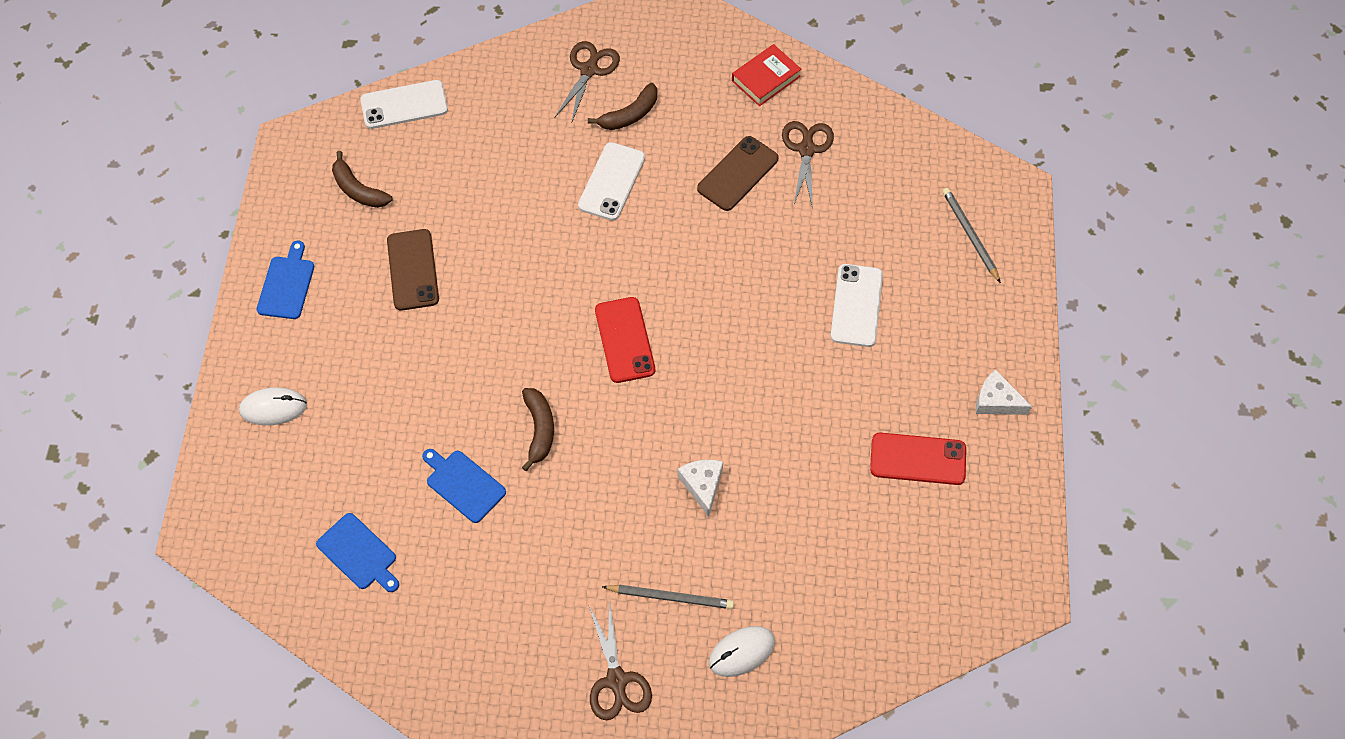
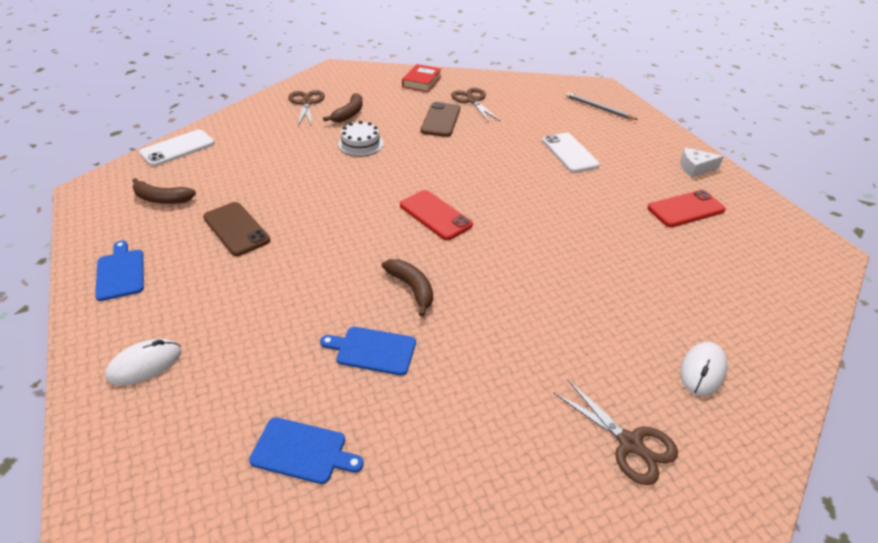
camera: 30 degrees left, 20 degrees down
(611, 181) = (360, 144): white phone -> white cake
(671, 597) = (612, 357): grey pencil -> none
(702, 485) = (566, 275): white cheese -> none

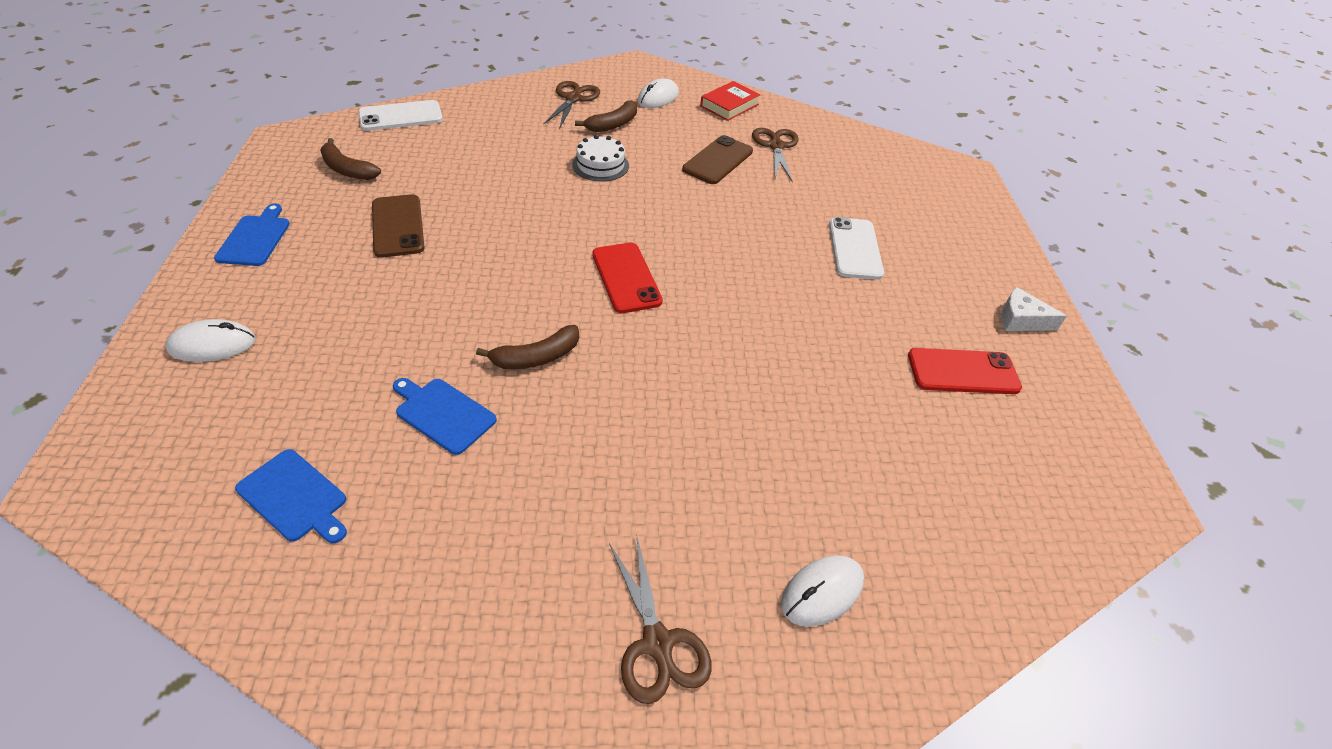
camera: 20 degrees right, 5 degrees up
(368, 88) = (658, 97): none -> white mouse
(412, 288) = (536, 357): brown banana -> brown banana turned 75 degrees clockwise
(599, 108) = (941, 200): grey pencil -> none

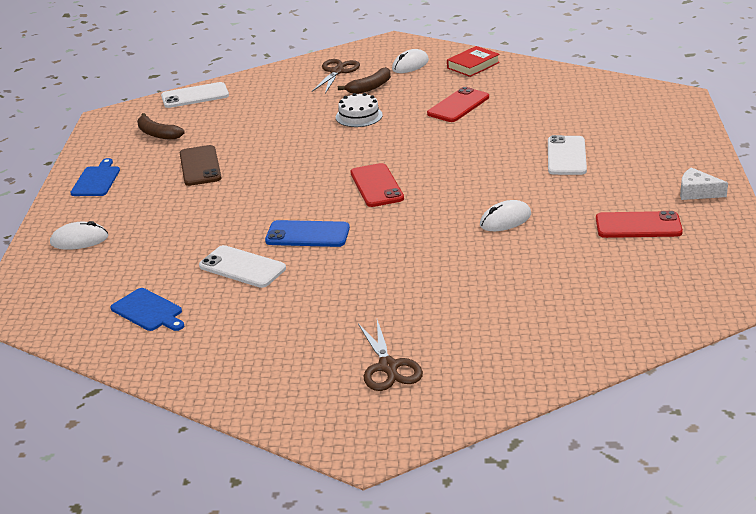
camera: 10 degrees right, 15 degrees down
(443, 414) = (242, 267): blue cutting board -> white phone
(536, 357) = (307, 234): brown banana -> blue phone
(718, 160) = (458, 105): brown phone -> red phone
(776, 146) = (510, 91): brown scissors -> none
(822, 592) = (503, 342): white mouse -> white mouse (505, 220)

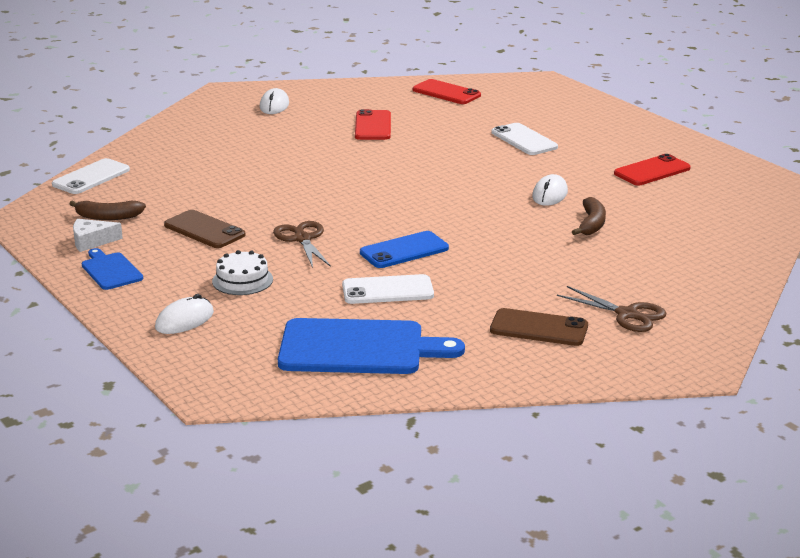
camera: 40 degrees left, 5 degrees down
(148, 311) = (358, 348): blue cutting board -> blue cutting board, size x1.93
(298, 350) = (539, 328): none -> brown phone
(337, 72) = (210, 125): brown scissors -> brown scissors (302, 239)
(359, 116) = (294, 154): white cake -> white cake (242, 280)
(370, 87) = (266, 130): brown banana -> brown banana (591, 224)
(376, 186) = (403, 200): red phone -> red phone (446, 93)
(473, 65) = (334, 94): red book -> none
(697, 192) = (657, 139): white cheese -> white cheese (92, 241)

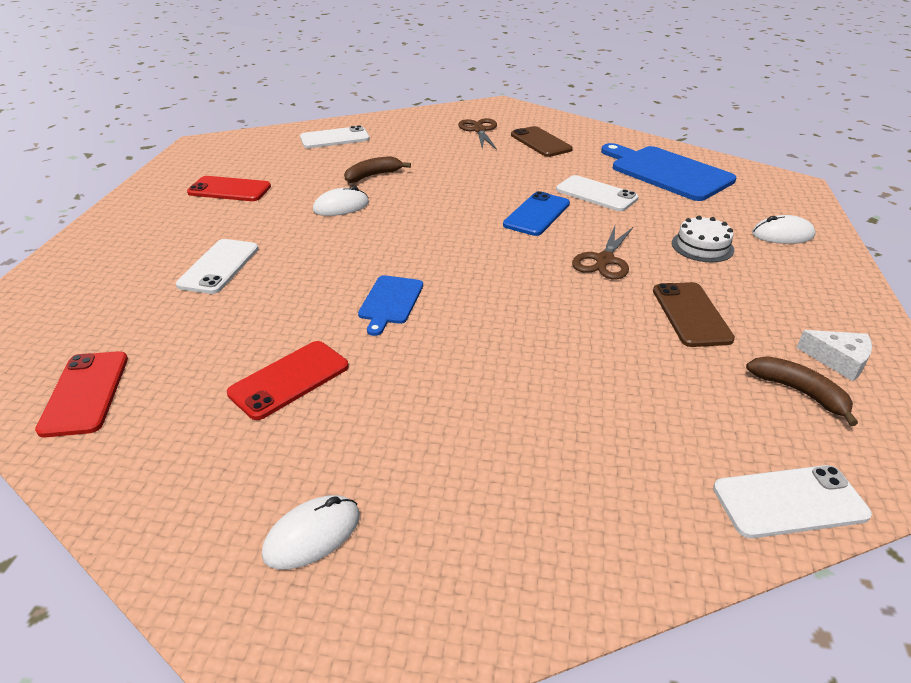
camera: 135 degrees left, 10 degrees up
(110, 270) = (830, 310): blue cutting board -> blue cutting board (390, 302)
(404, 250) = (537, 214): blue phone -> blue phone turned 75 degrees counterclockwise
(716, 240) = (335, 138): none -> white phone

